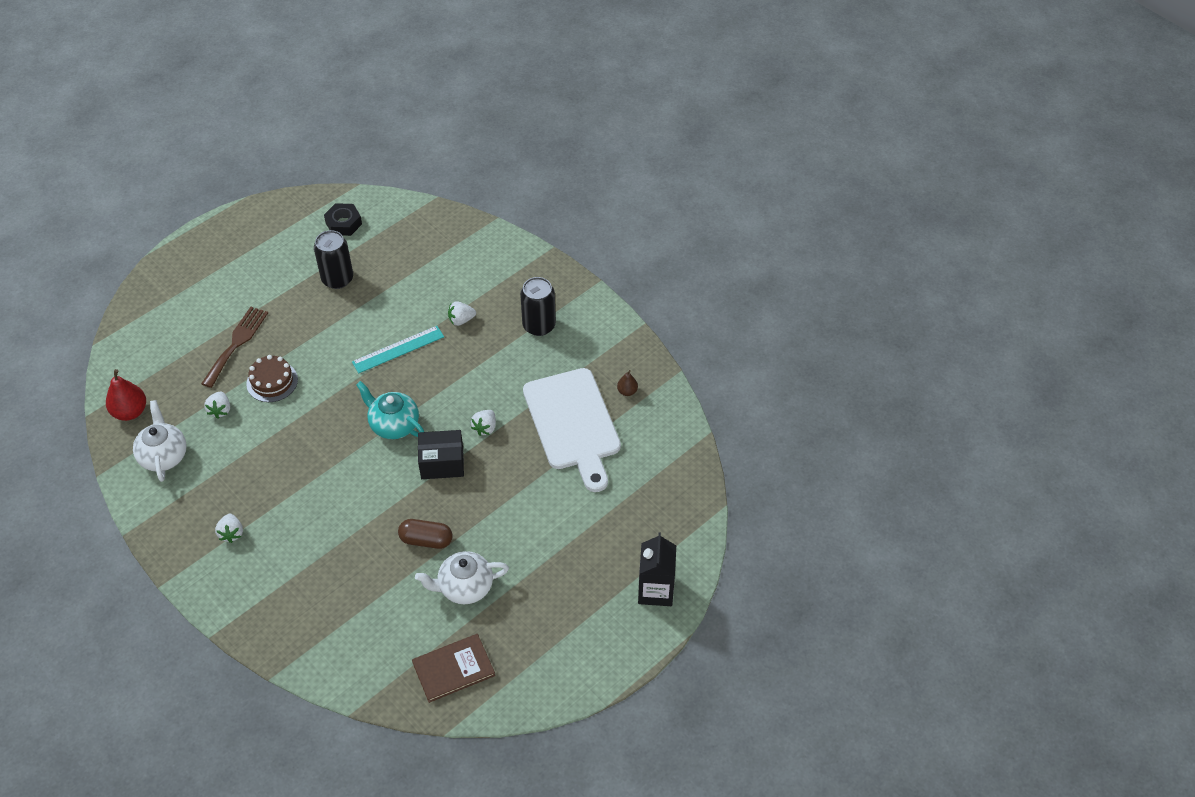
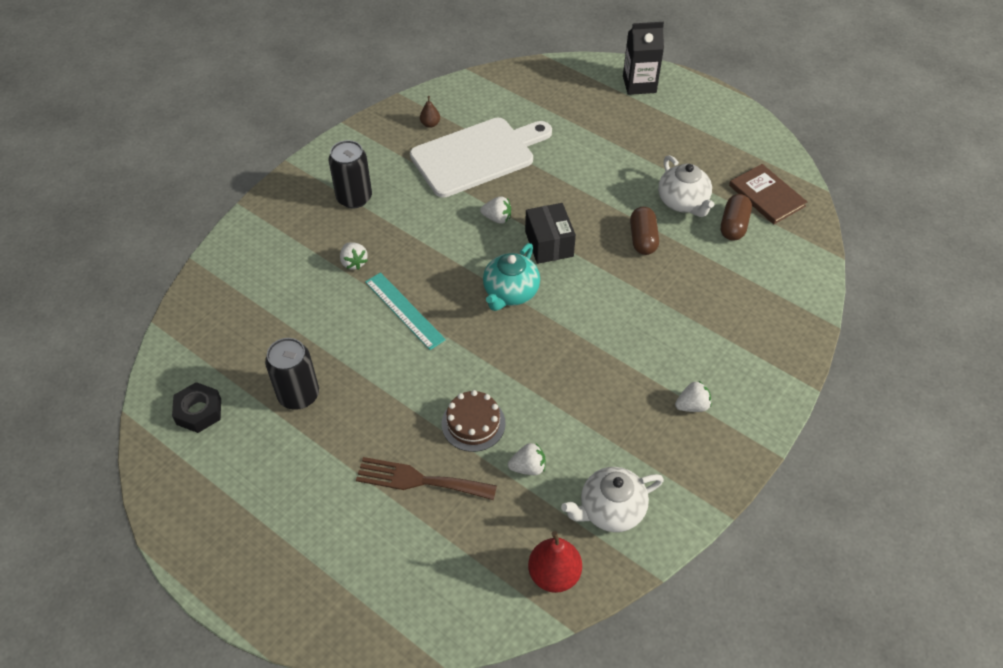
camera: 100 degrees left, 0 degrees up
(421, 624) = (733, 225): none -> brown capsule

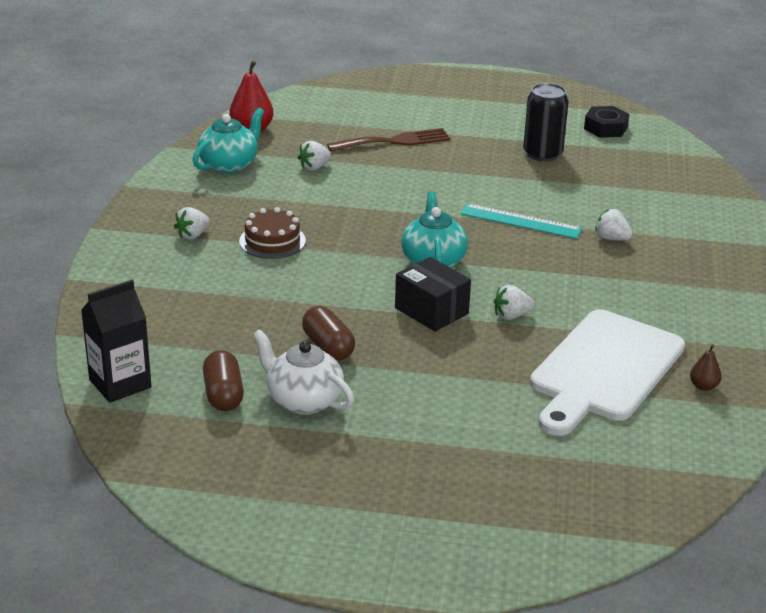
camera: 150 degrees right, 20 degrees down
(354, 198) = (684, 286): black can -> none
(473, 423) = (382, 176): brown cake -> brown cake (272, 241)
(610, 510) = (229, 164): white teapot -> turquoise teapot
(639, 84) = (478, 548): black carton -> black carton (120, 383)
(767, 196) = (194, 444): brown book -> none

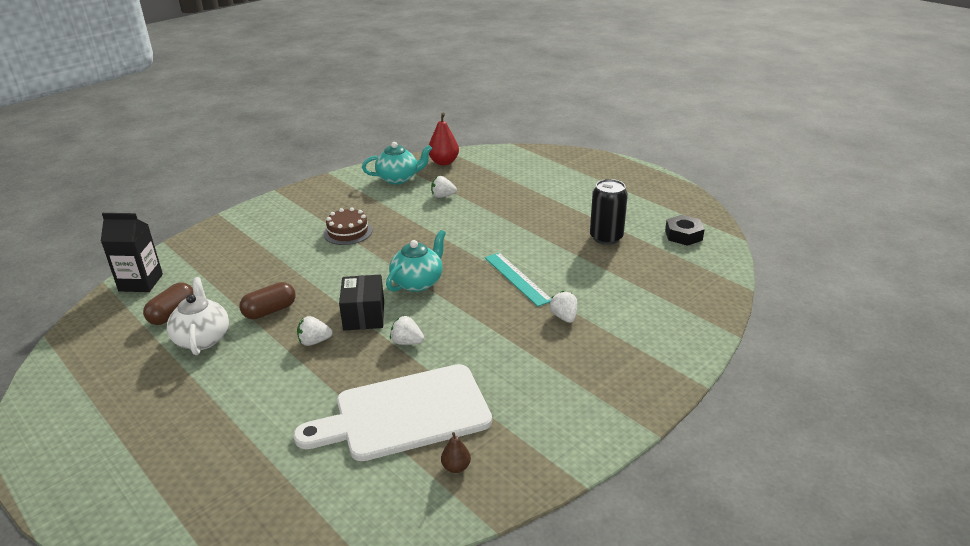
camera: 40 degrees right, 0 degrees up
(192, 235) = (313, 212): white strawberry -> white strawberry (314, 341)
(328, 347) = (270, 311): brown capsule -> brown capsule turned 45 degrees clockwise
(395, 141) = (517, 196): brown fork -> none

